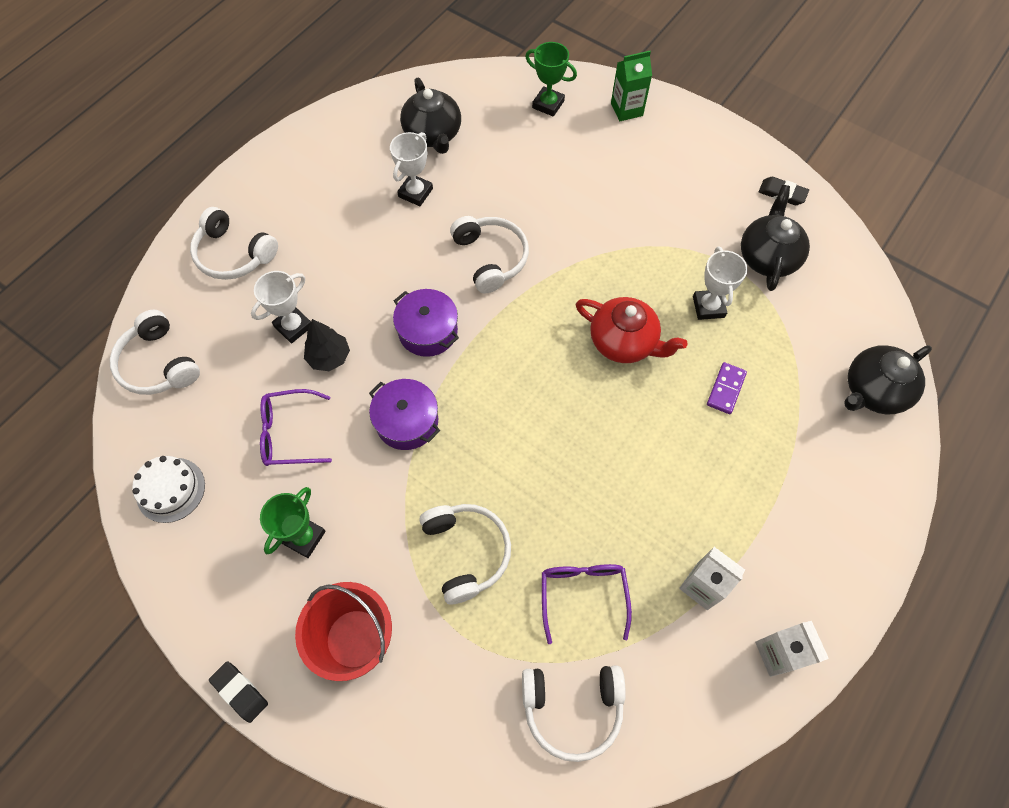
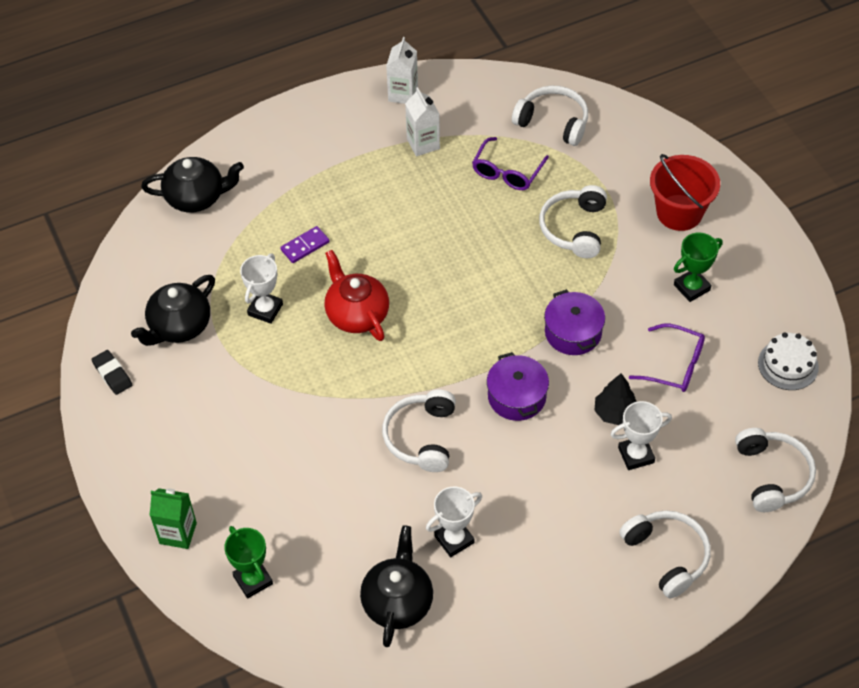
camera: 150 degrees left, 10 degrees down
(240, 692) = (771, 217): black eraser -> none

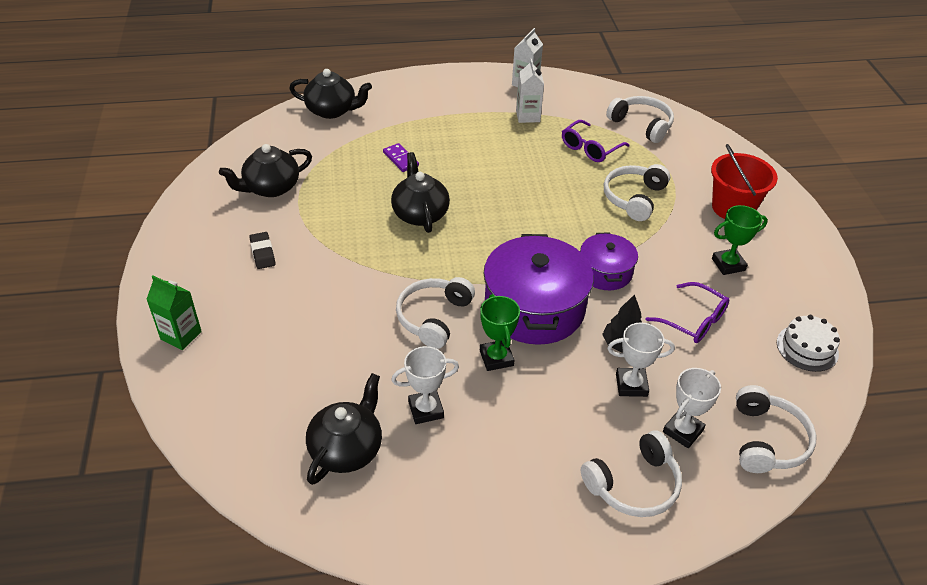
camera: 15 degrees right, 10 degrees down
(112, 374) = (199, 207): black eraser -> black eraser (263, 253)
(253, 580) = (224, 392): green trophy -> green trophy (496, 358)
(265, 309) = (346, 193): white trophy -> white trophy (683, 431)
(305, 246) = (400, 159): purple domino -> purple domino turned 75 degrees clockwise
(356, 314) = (420, 214): red teapot -> black teapot
(516, 396) = (534, 308): purple pot -> purple pot, size x1.79
(667, 555) = (633, 484): white headphones -> white headphones turned 75 degrees clockwise

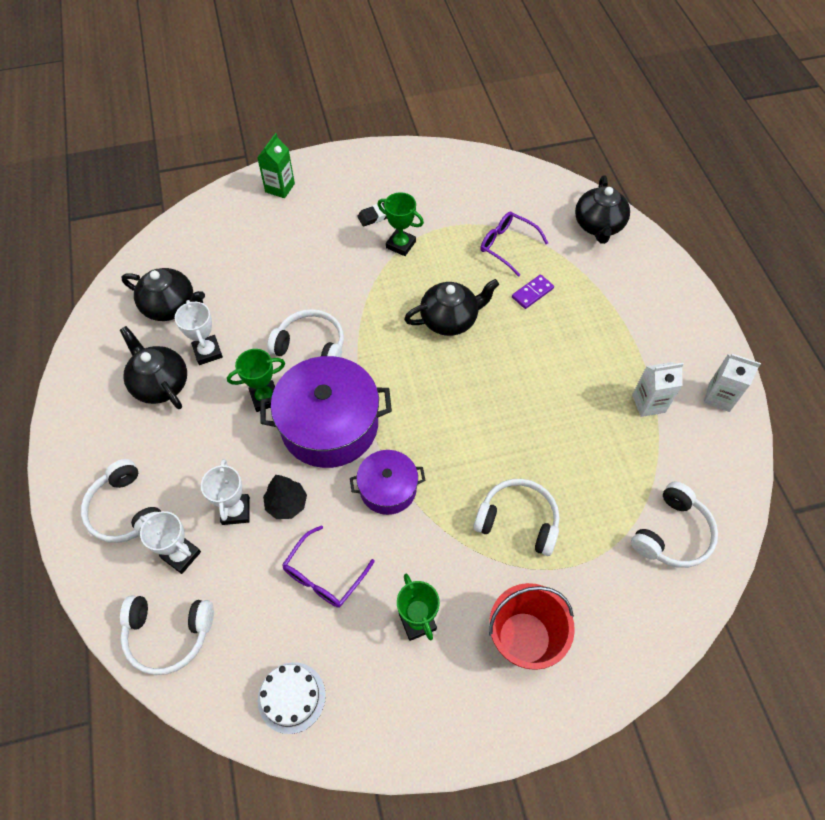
camera: 85 degrees right, 15 degrees up
(271, 188) = (464, 204): black teapot -> black teapot (160, 384)
(312, 238) = (401, 245): none -> green trophy
(590, 148) = (603, 472): purple glasses -> purple glasses (507, 246)

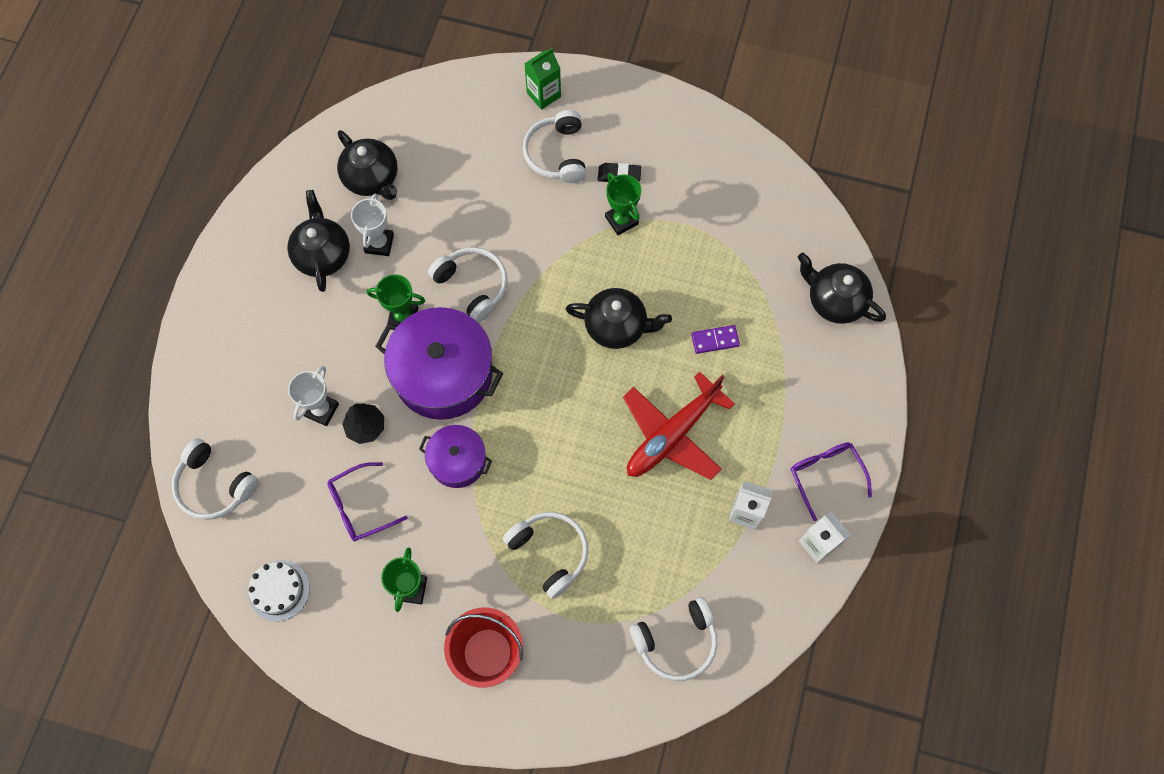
camera: 30 degrees right, 10 degrees up
(126, 510) = (235, 360): white headphones -> white headphones (557, 154)
(181, 555) = (258, 424): white trophy -> none
(507, 246) = (725, 275): purple glasses -> purple glasses (825, 475)
(550, 376) = (672, 435): none -> red plane
(598, 225) = (835, 300): black teapot -> black teapot turned 90 degrees clockwise

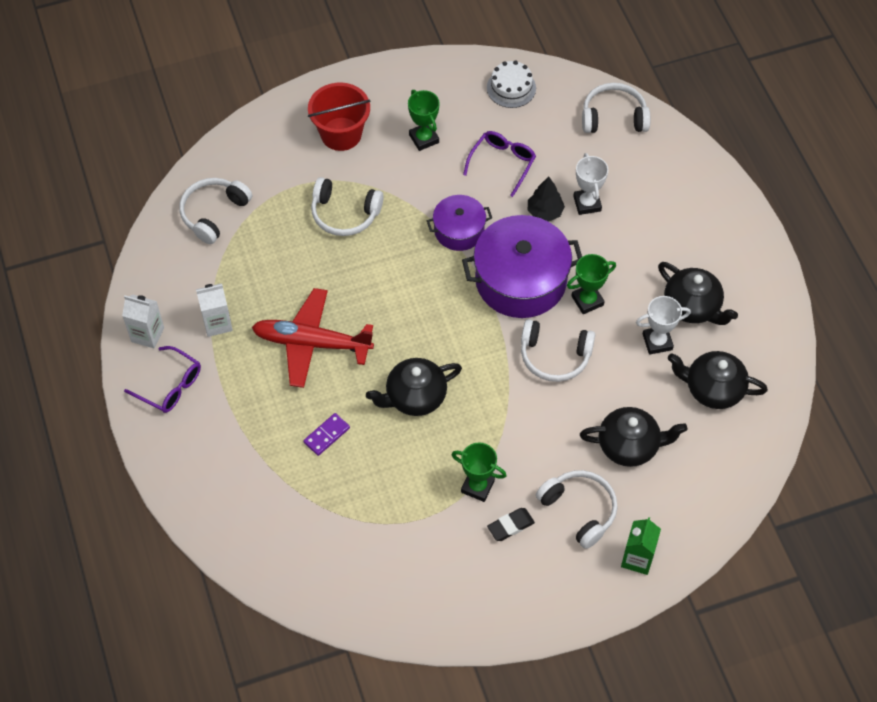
camera: 145 degrees right, 10 degrees down
(379, 243) = (657, 342): white trophy -> white trophy turned 75 degrees counterclockwise
(672, 435) = (311, 343): red plane -> red plane turned 90 degrees counterclockwise
(835, 300) = (245, 532): black teapot -> black teapot (629, 445)

